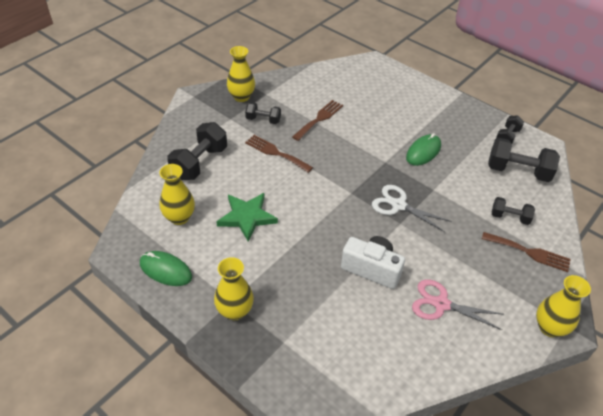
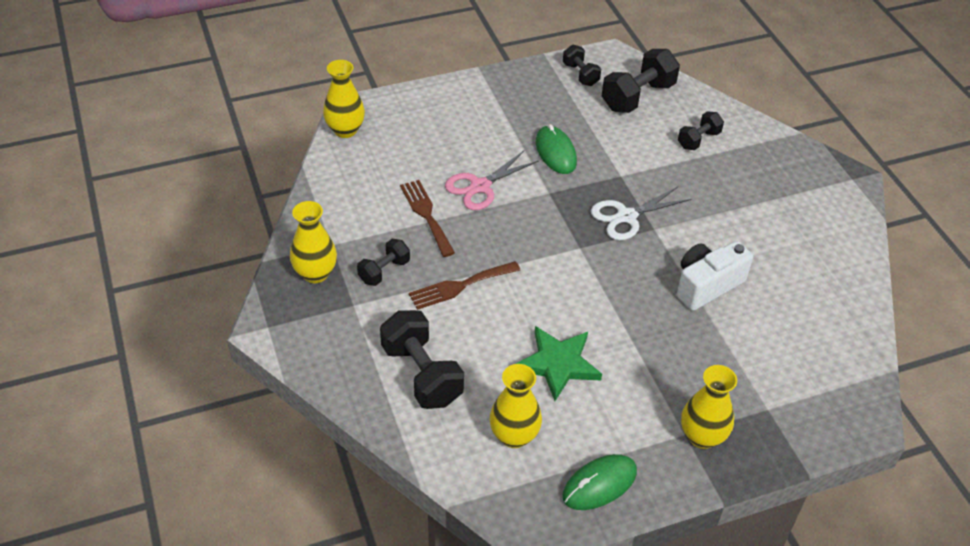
camera: 60 degrees left, 0 degrees up
(440, 304) = (783, 254): pink scissors -> pink scissors (480, 187)
(529, 252) = (753, 153): brown fork -> none
(549, 327) = (849, 191): yellow vase -> yellow vase (345, 130)

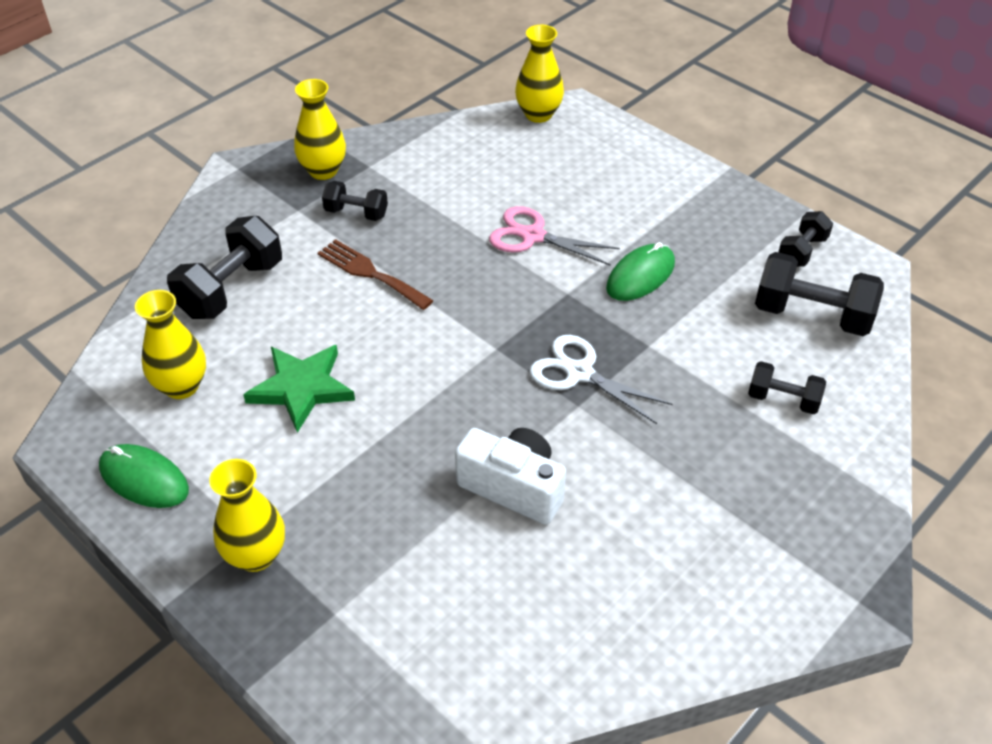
camera: 65 degrees right, 0 degrees up
(426, 214) = (458, 212): brown fork -> none

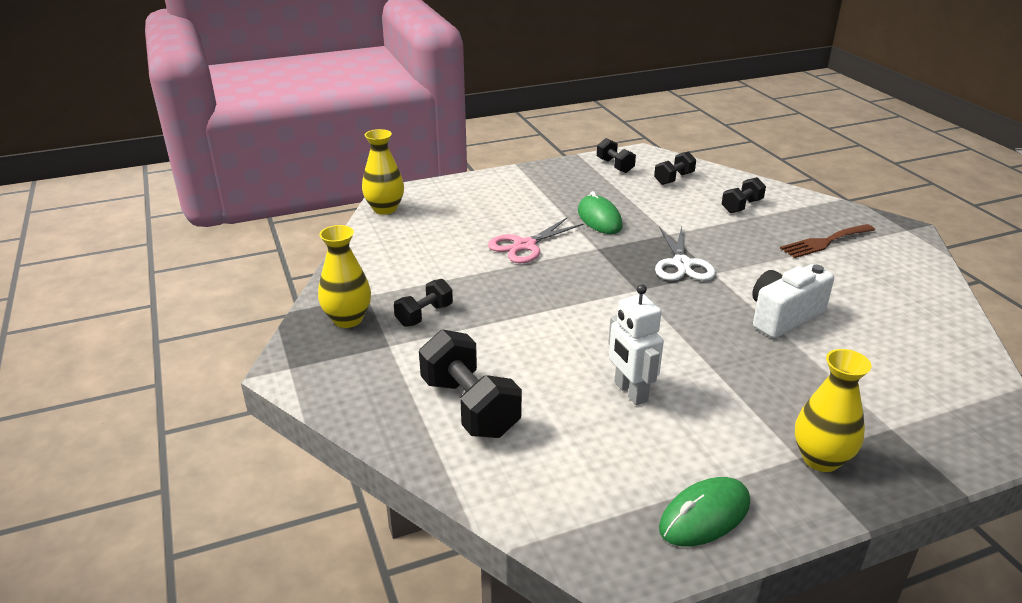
camera: 65 degrees left, 15 degrees down
(181, 386) = (587, 466): yellow vase -> none
(301, 388) = (630, 392): green star -> white robot
(370, 273) = (509, 325): brown fork -> brown fork (824, 242)
(579, 373) = (682, 264): white scissors -> white scissors turned 60 degrees counterclockwise
(812, 315) = (674, 179): black dumbbell -> black dumbbell, size x0.57

